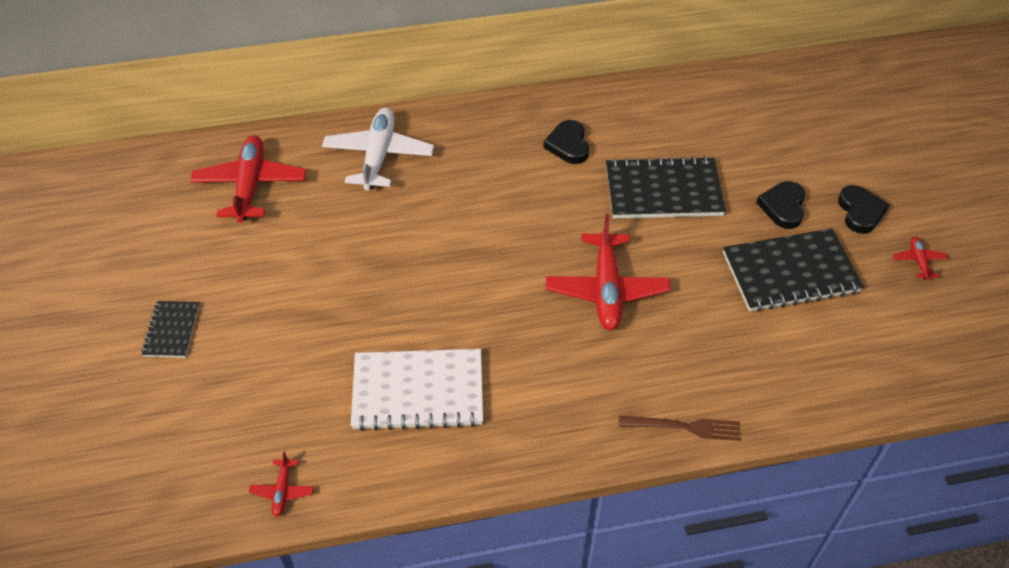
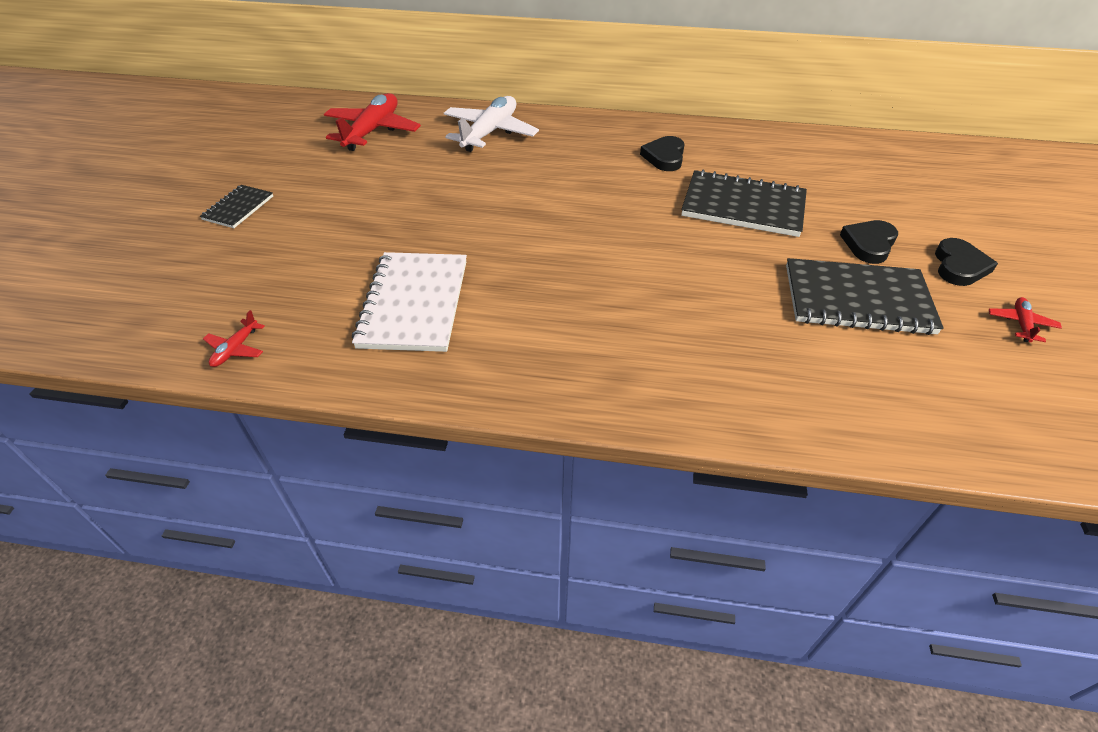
camera: 20 degrees right, 5 degrees down
(418, 391) = (414, 303): white notebook -> white notebook turned 75 degrees clockwise
(606, 289) = (647, 268): red plane -> none
(684, 427) = (675, 408): brown fork -> none

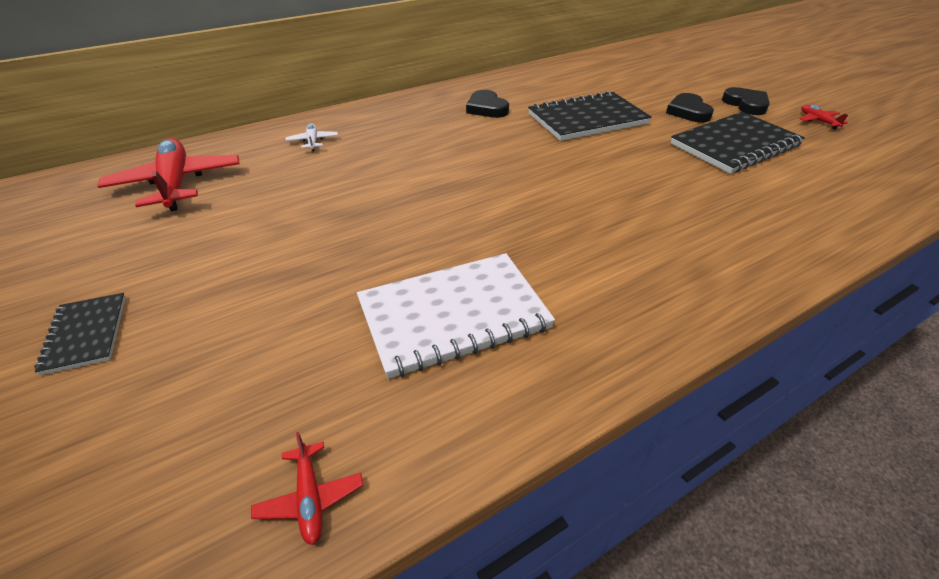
camera: 40 degrees left, 5 degrees down
(414, 303) = (453, 315): white notebook -> white notebook turned 75 degrees counterclockwise
(490, 133) = (313, 141): white plane -> white plane, size x0.45

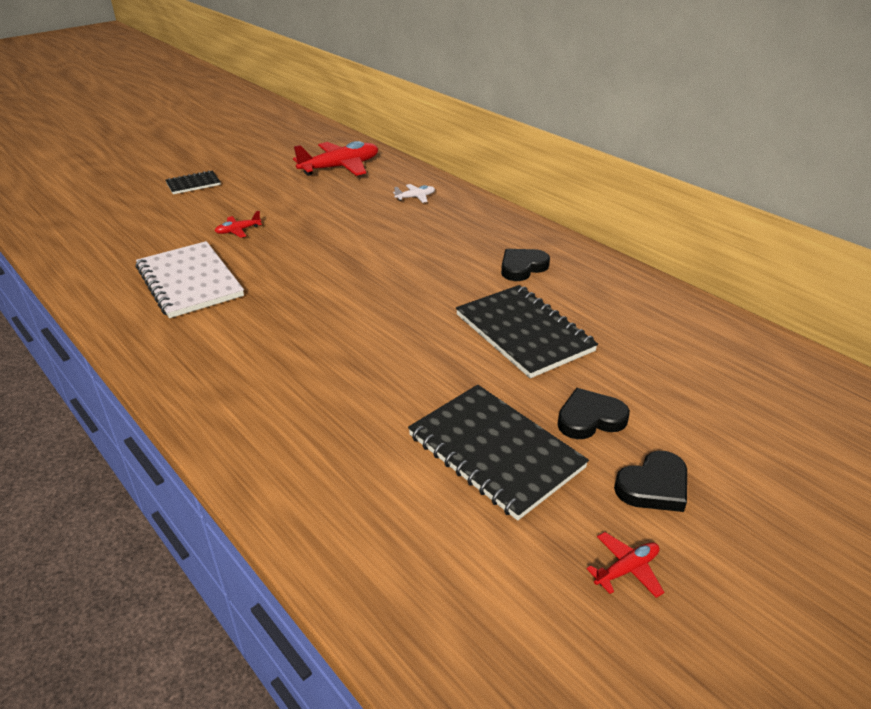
camera: 80 degrees right, 5 degrees down
(310, 498) = (72, 259): red plane -> red plane (238, 231)

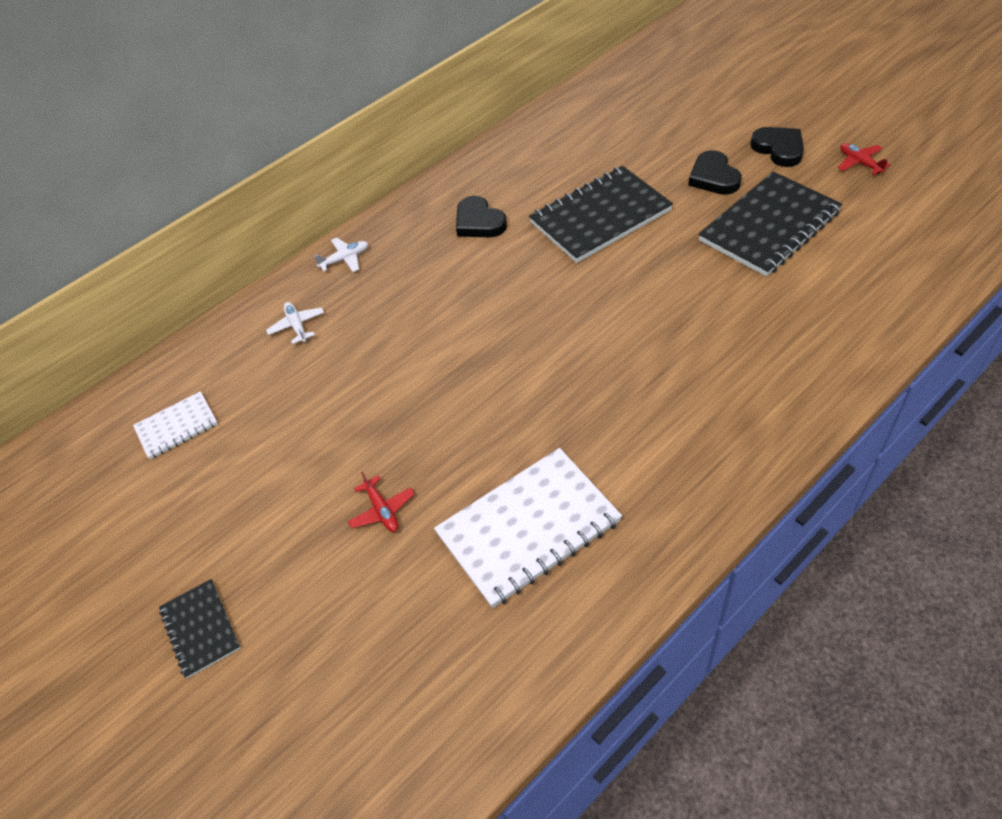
camera: 85 degrees left, 15 degrees up
(340, 167) = (177, 426): red plane -> white notebook
(483, 211) = (345, 259): none -> white plane

